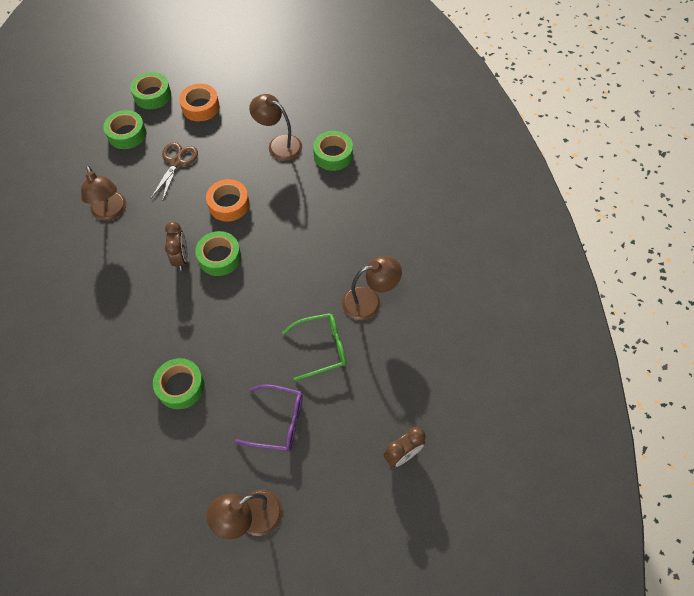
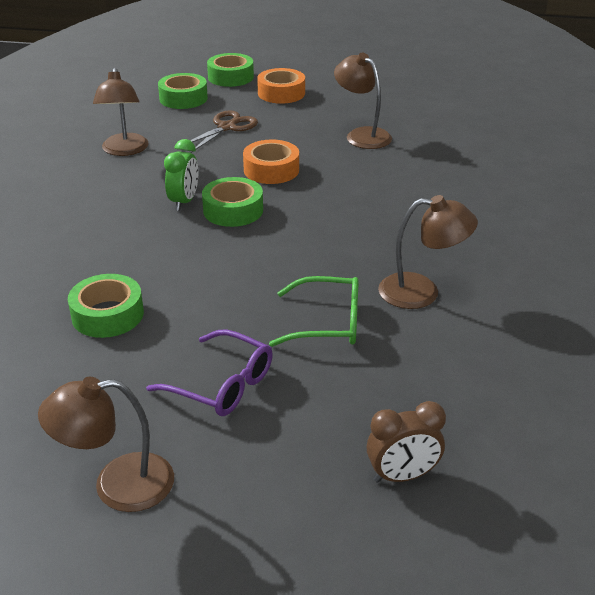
camera: 20 degrees right, 25 degrees down
(181, 258) = (184, 202): brown clock -> green clock
(333, 155) = (429, 155): green tape -> none

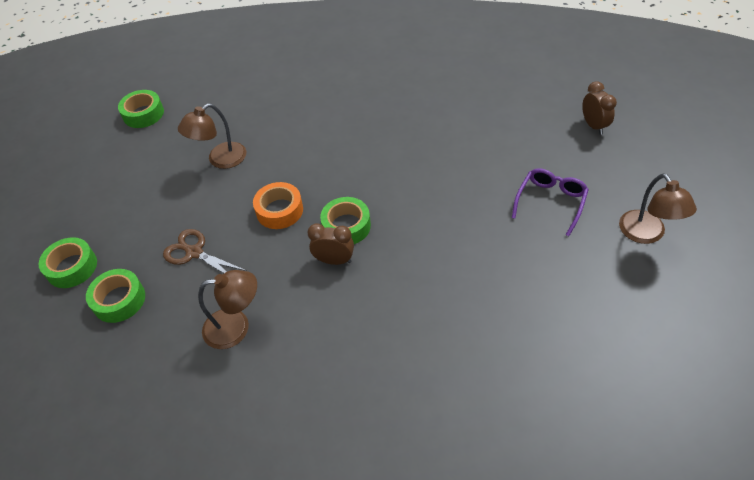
camera: 90 degrees left, 15 degrees up
(107, 315) = (497, 276): green tape -> green tape (143, 114)
(184, 202) = (334, 260): green clock -> brown clock
(281, 93) = (123, 221): orange tape -> none
(327, 323) = (478, 161): green glasses -> none
(422, 292) = (437, 122): brown lamp -> none

